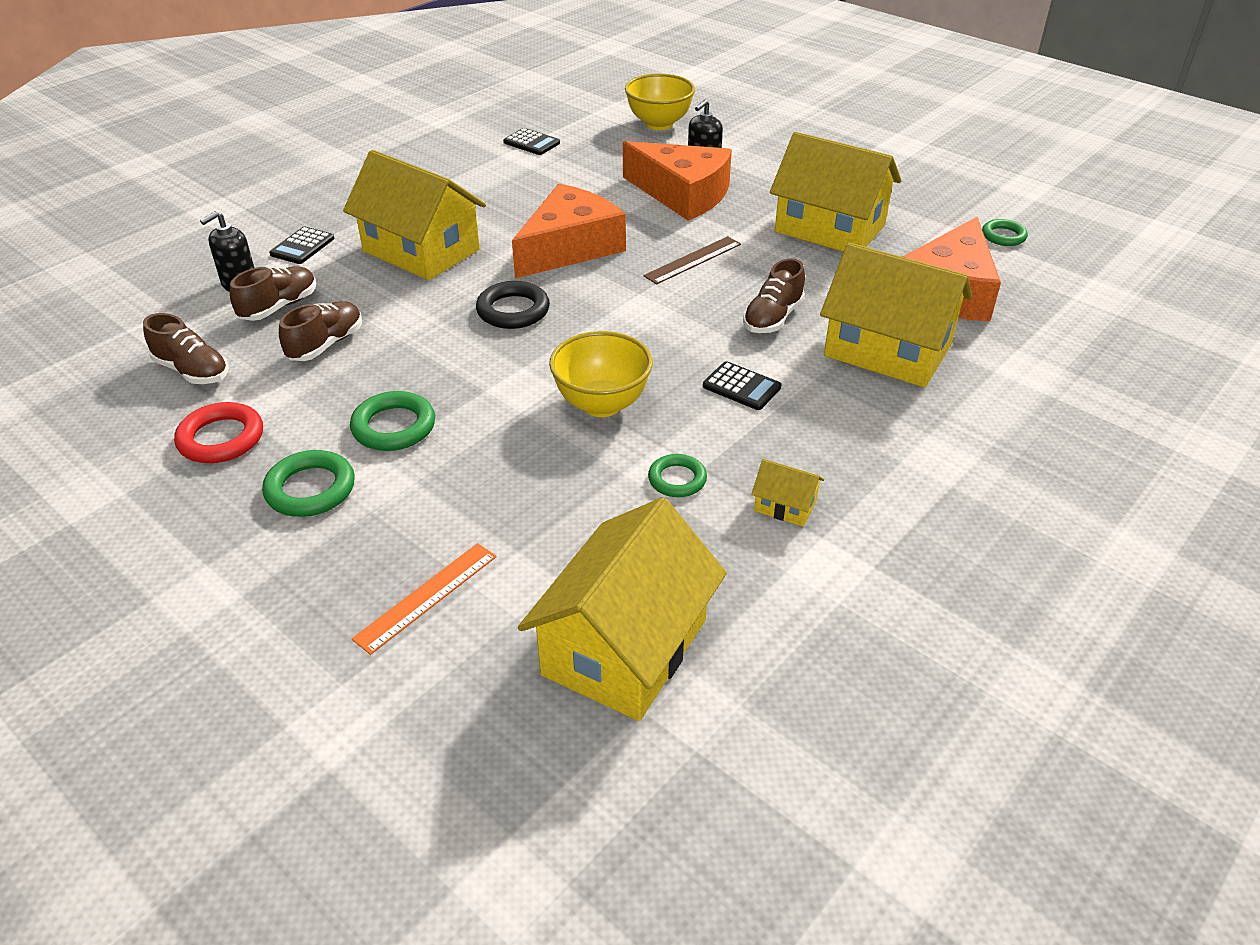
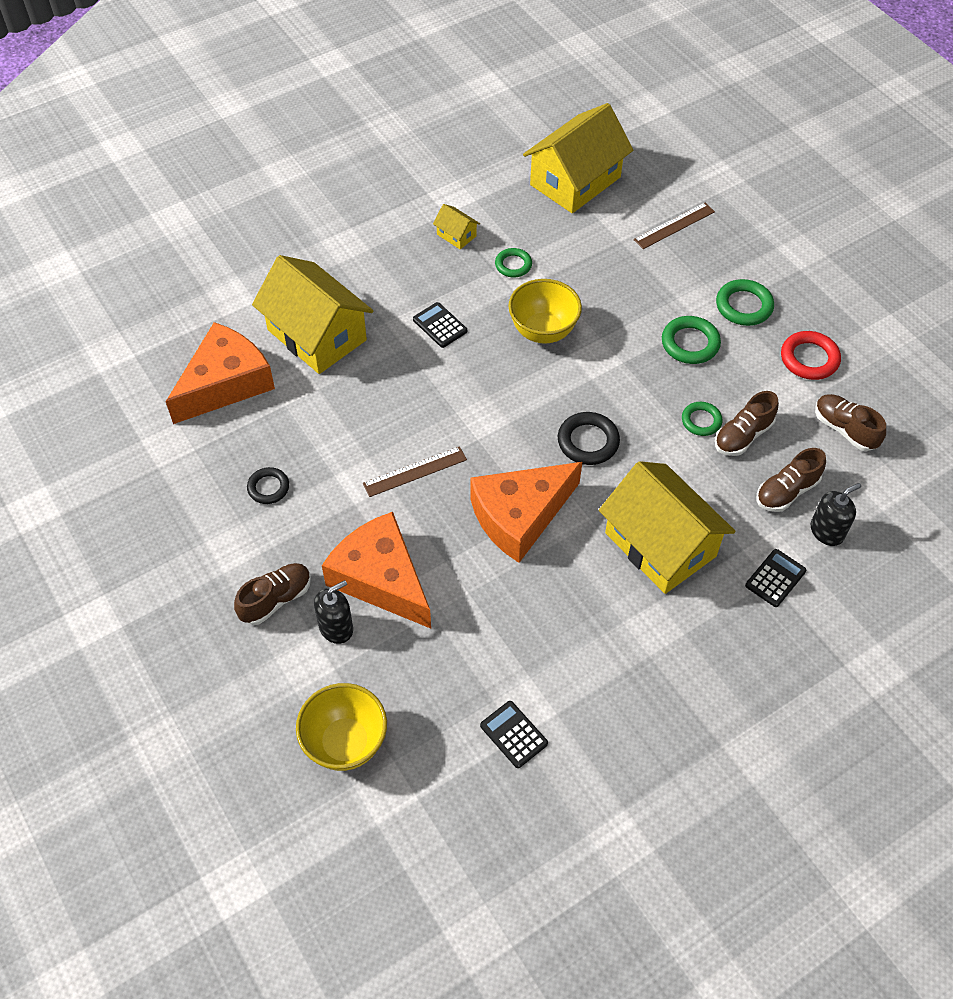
camera: 165 degrees left, 15 degrees up
(426, 596) = (674, 226): orange ruler -> brown ruler
(772, 318) = (383, 386): brown shoe -> brown shoe (276, 599)
(830, 228) = (268, 488): yellow house -> black ring
(1003, 236) = (123, 440): green ring -> green ring (701, 421)

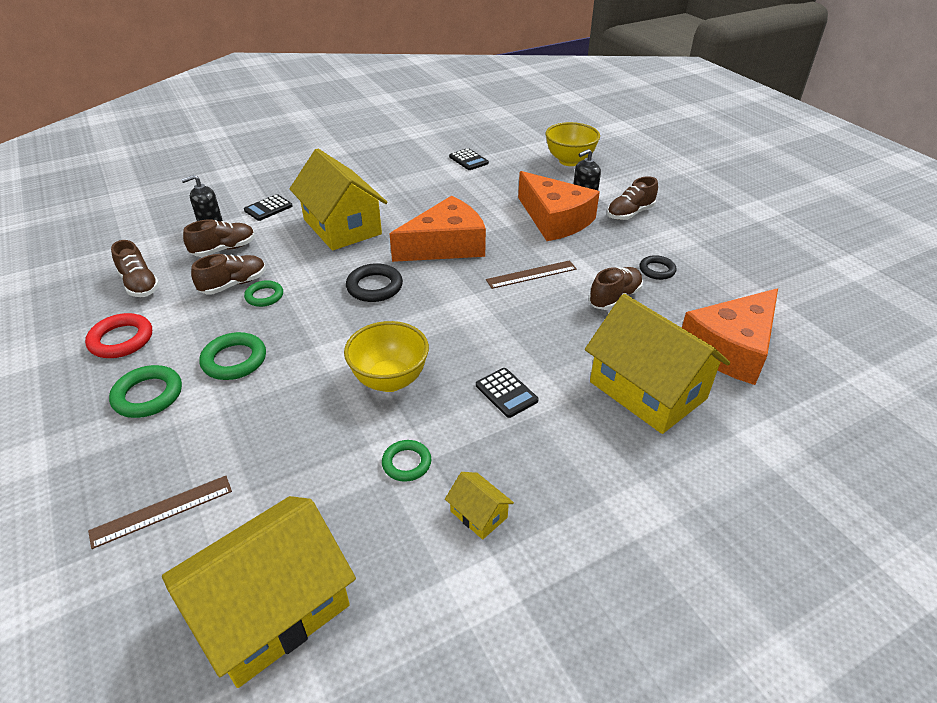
camera: 175 degrees left, 15 degrees down
(326, 441) = (614, 298): none -> brown shoe

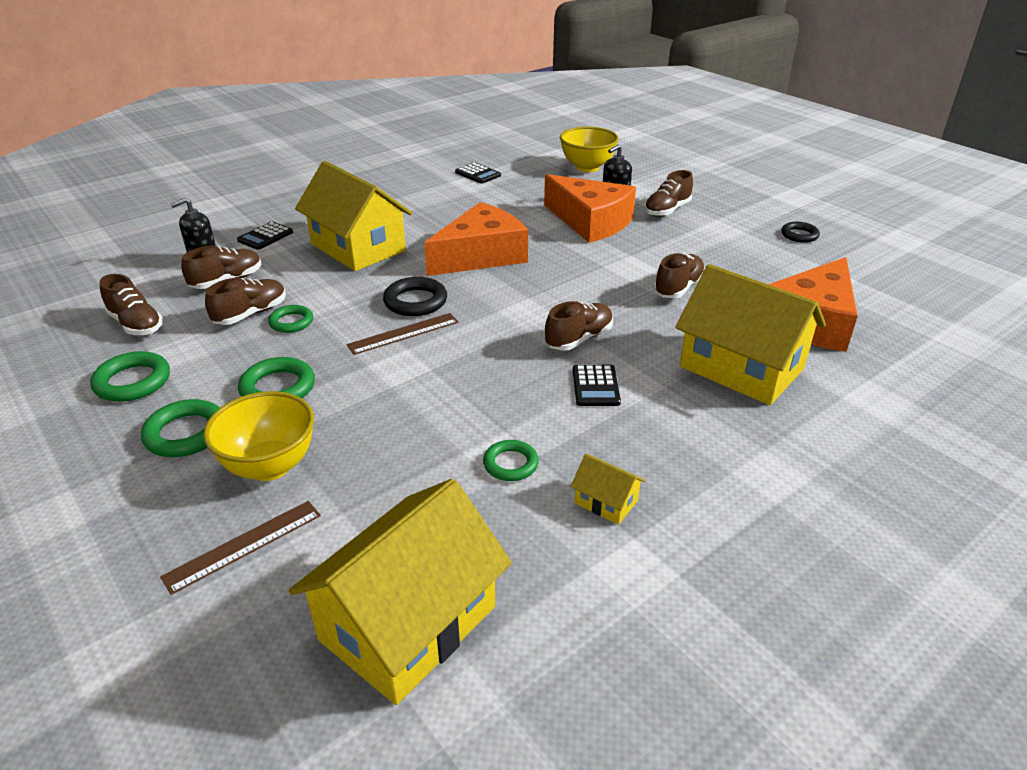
camera: 10 degrees left, 5 degrees down
(121, 340) = (133, 381): red ring -> green ring
(390, 380) = (464, 388): yellow bowl -> yellow bowl (270, 466)
(506, 341) = (579, 339): none -> brown shoe
(506, 393) = (595, 386): black calculator -> black calculator turned 45 degrees clockwise
(531, 274) = (583, 274): brown ruler -> brown ruler (403, 333)
(657, 270) = (712, 259): black ring -> black ring (799, 235)

